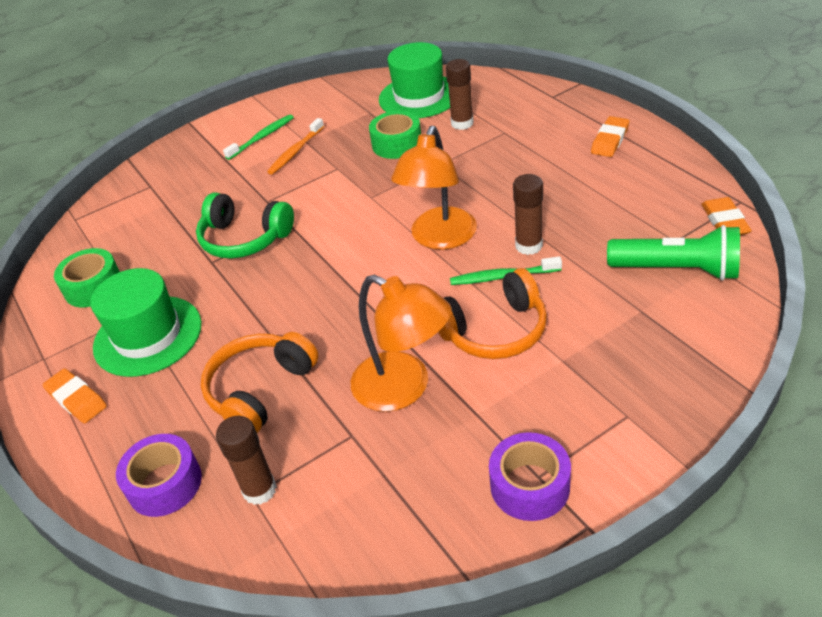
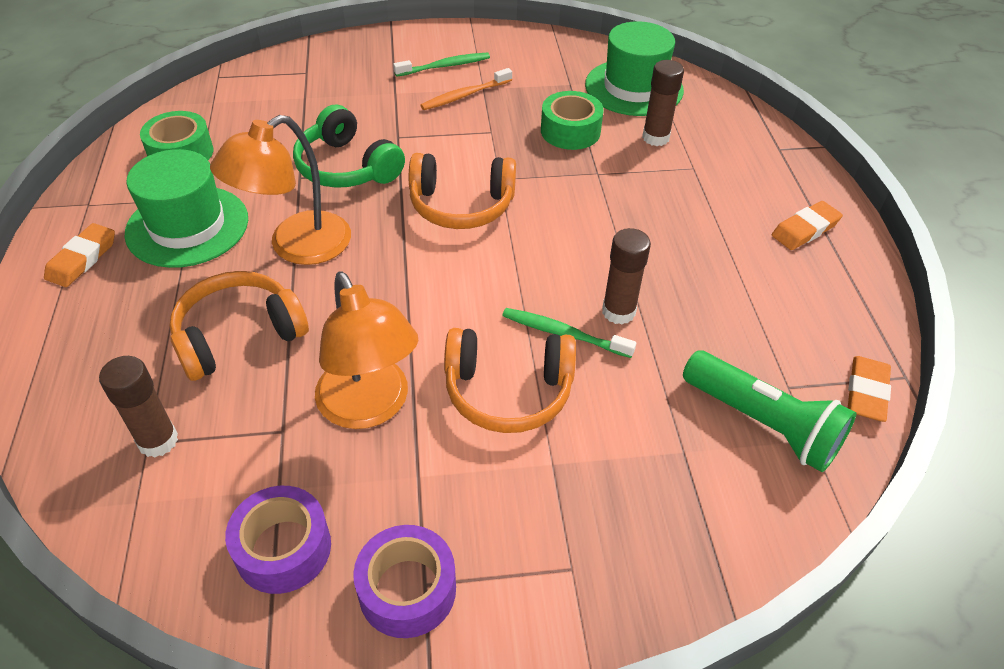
camera: 20 degrees right, 5 degrees up
(76, 399) = (82, 259): orange eraser -> orange eraser turned 45 degrees clockwise
(164, 484) = (86, 386): purple tape -> purple tape (283, 548)
(357, 227) = (461, 205): none -> orange headphones
(439, 238) = (532, 258): orange lamp -> orange lamp (296, 247)

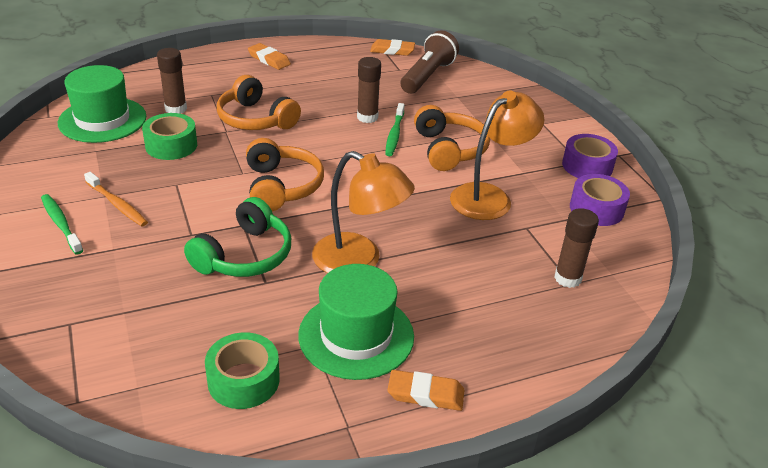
camera: 105 degrees left, 10 degrees down
(238, 335) = (463, 267): orange headphones -> orange headphones (255, 119)
(763, 423) = (427, 76): green flashlight -> brown flashlight

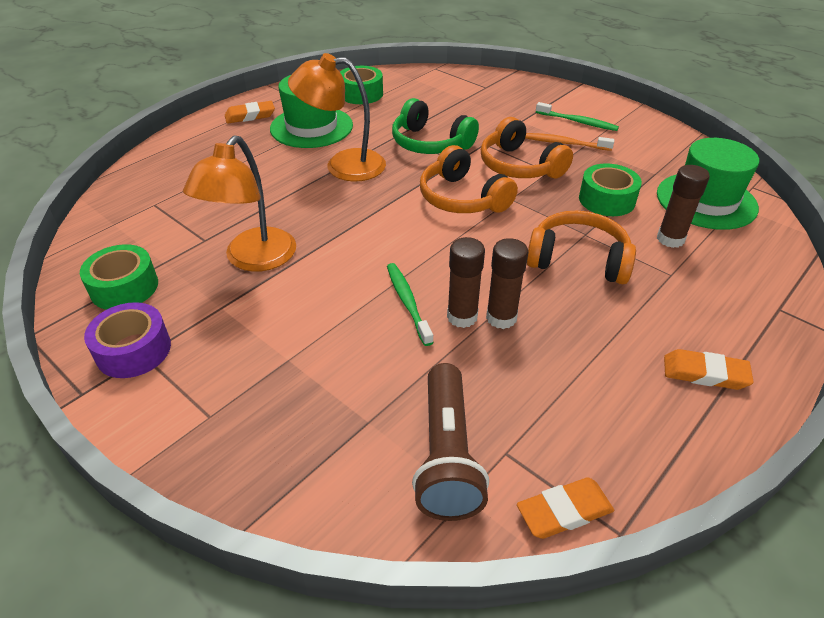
camera: 155 degrees right, 5 degrees up
(244, 255) = (430, 143): green headphones -> green headphones turned 60 degrees counterclockwise
(449, 149) = (327, 306): orange headphones -> orange headphones (519, 166)
(567, 278) = (158, 206): brown glue stick -> brown glue stick (501, 318)
(596, 209) = (124, 287): purple tape -> green tape

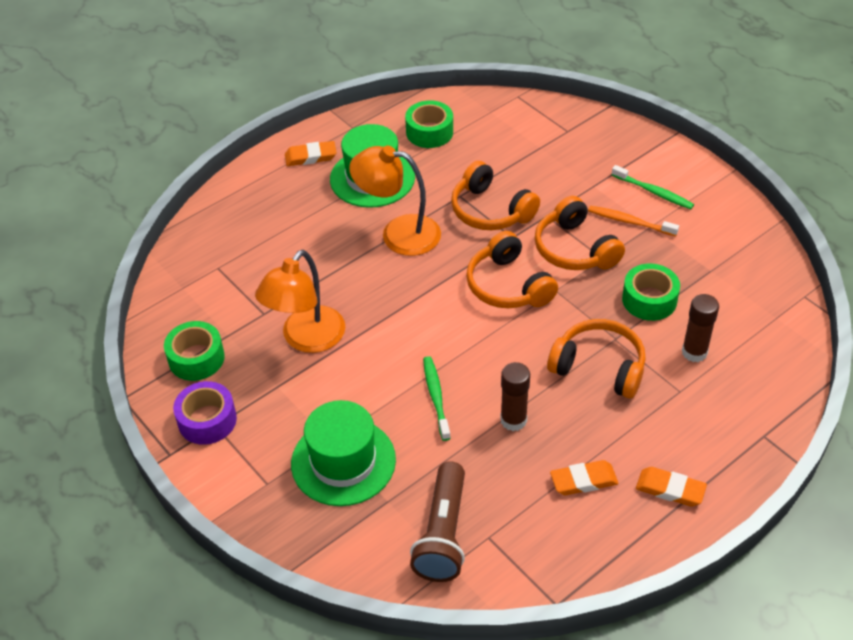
camera: 10 degrees right, 5 degrees up
(430, 143) = (490, 210): green headphones -> orange headphones
(462, 317) = (480, 416): brown glue stick -> none
(564, 511) = (520, 584): orange eraser -> orange eraser (583, 480)
(706, 201) = (748, 310): green hat -> green hat (343, 461)

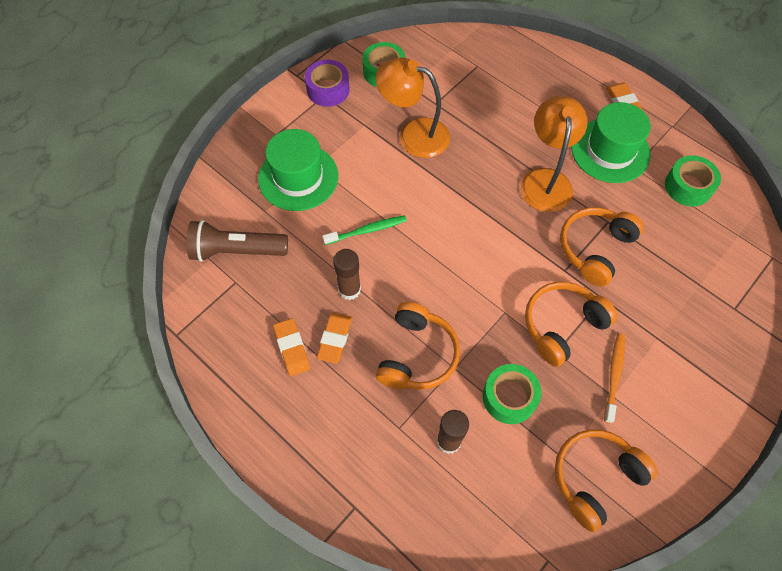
camera: 80 degrees right, 15 degrees up
(508, 285) = (502, 272): orange headphones -> orange headphones (595, 478)
(653, 192) = (666, 398): green toothbrush -> none
(670, 489) = (287, 420): orange eraser -> orange eraser (334, 339)

